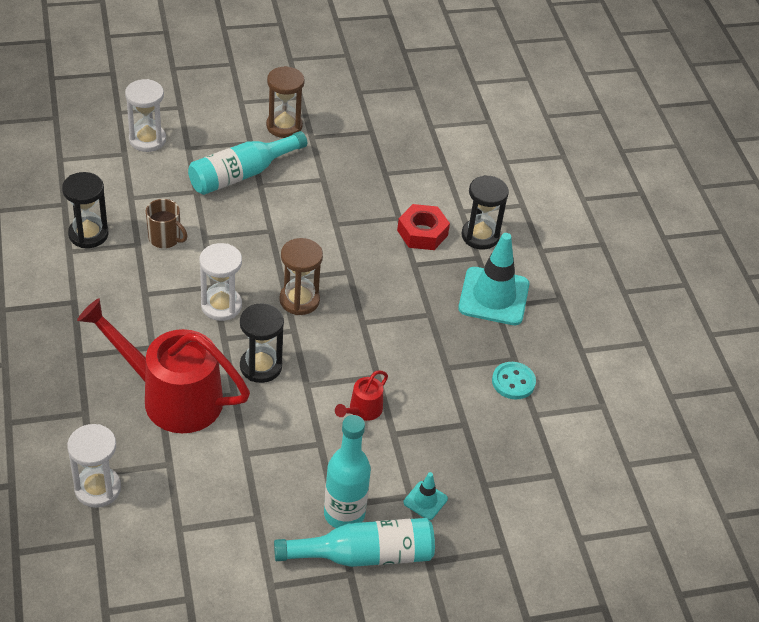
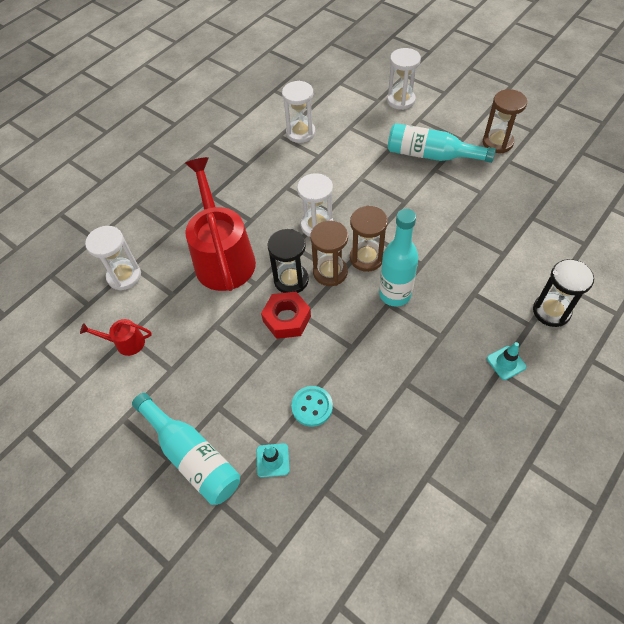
camera: 60 degrees right, 10 degrees up
(88, 234) = (300, 133): black hourglass -> white hourglass
(165, 238) = (337, 163): brown mug -> none
(285, 334) = (330, 272): none -> brown hourglass
(344, 514) = (216, 417): turquoise bottle -> turquoise bottle (395, 294)
(362, 410) = (313, 361): red watering can -> red watering can (125, 343)
(422, 233) = (508, 276): red nut -> red nut (287, 319)
(493, 296) = (506, 363): turquoise traffic cone -> turquoise traffic cone, size x0.47
(513, 382) = (441, 437): turquoise button -> turquoise button (312, 407)

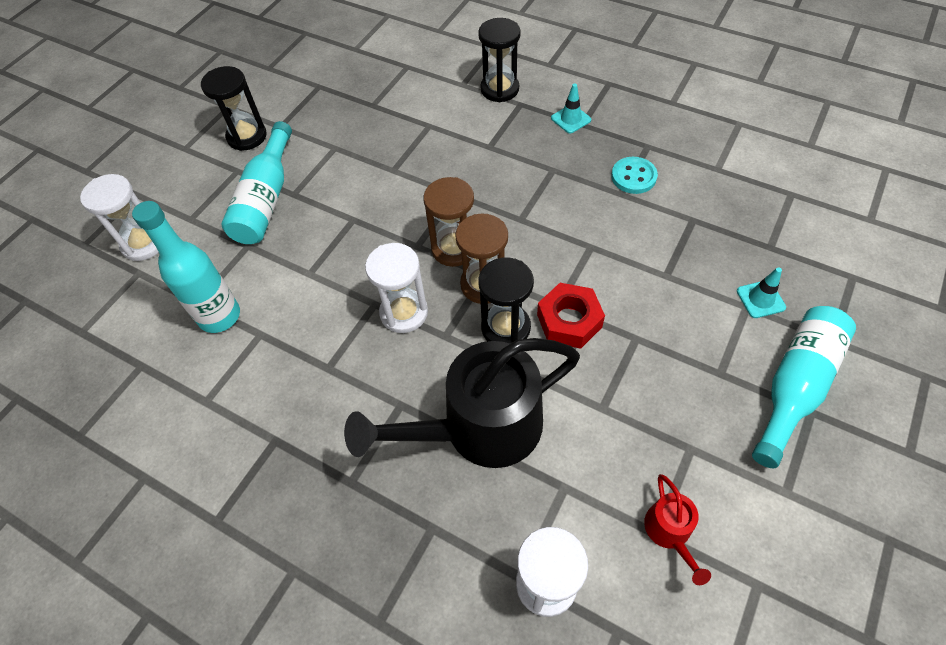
camera: 100 degrees left, 0 degrees up
(223, 256) = (479, 428): red watering can -> black watering can
(300, 133) = (203, 369): white hourglass -> none
(312, 407) = (681, 273): turquoise button -> turquoise button (633, 177)
(395, 294) = (505, 214): turquoise bottle -> turquoise bottle (219, 316)
(497, 142) = (247, 136): brown hourglass -> black hourglass

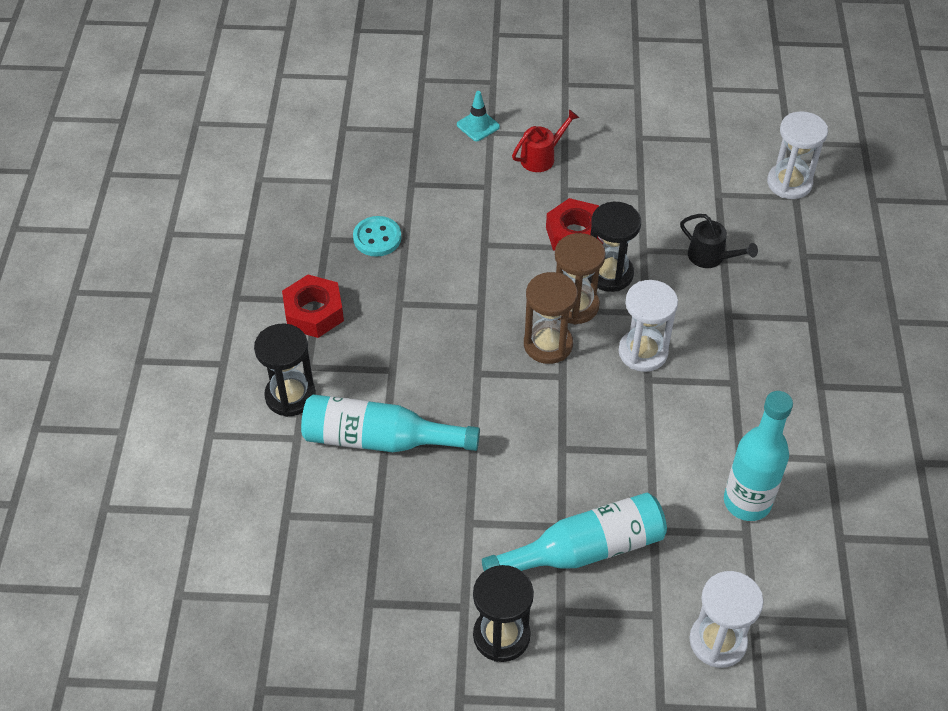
camera: 120 degrees left, 5 degrees down
(479, 428) = (711, 257): black watering can -> black watering can, size x0.43
(571, 119) = (314, 312): turquoise traffic cone -> red nut
(670, 533) = (708, 133): red watering can -> red watering can (542, 157)
(795, 386) = (549, 94): turquoise bottle -> turquoise bottle (380, 439)

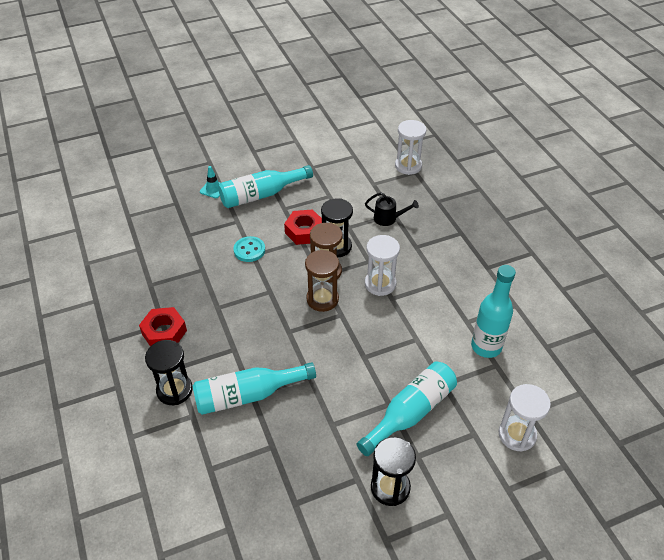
camera: 25 degrees left, 5 degrees down
(377, 238) = (183, 273): turquoise button -> turquoise button (249, 250)
(542, 157) = (261, 195): red watering can -> turquoise bottle

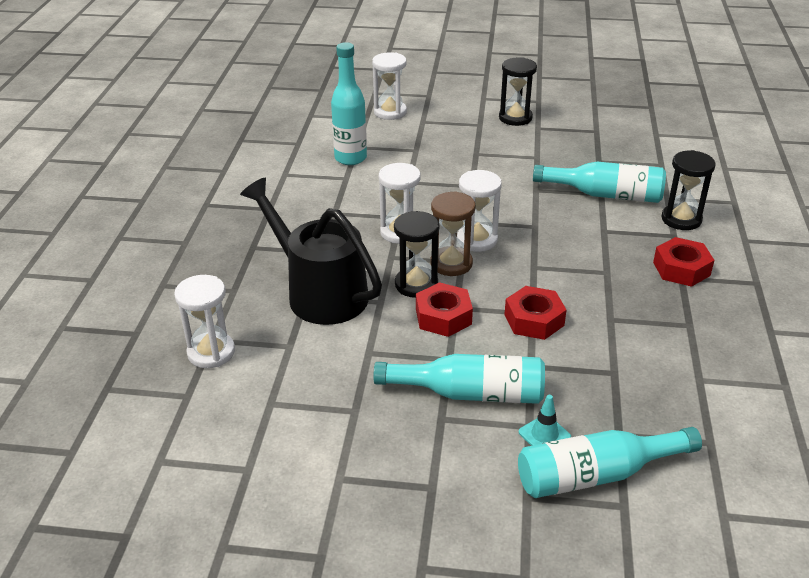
camera: 150 degrees left, 10 degrees down
(249, 250) = (534, 320): turquoise button -> red nut
(322, 299) = (477, 240): brown hourglass -> white hourglass
(388, 218) = (319, 292): black watering can -> black watering can, size x2.32
(410, 412) = (462, 144): turquoise bottle -> turquoise bottle (596, 474)

